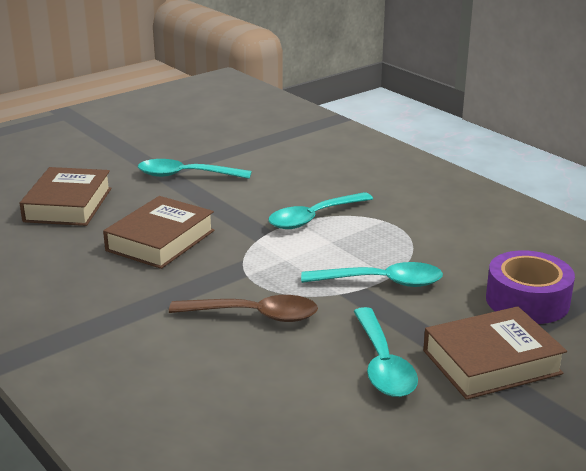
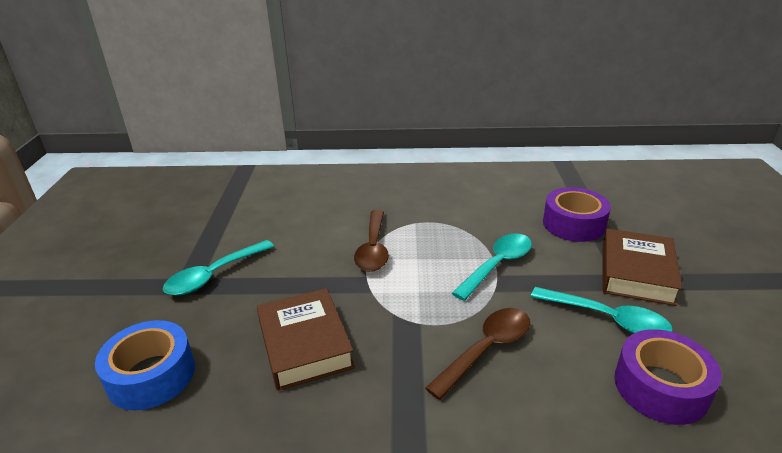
camera: 50 degrees left, 5 degrees up
(68, 205) = (151, 375): brown book -> blue tape
(313, 218) = (373, 248): turquoise spoon -> brown spoon
(319, 417) = (660, 387): none -> purple tape

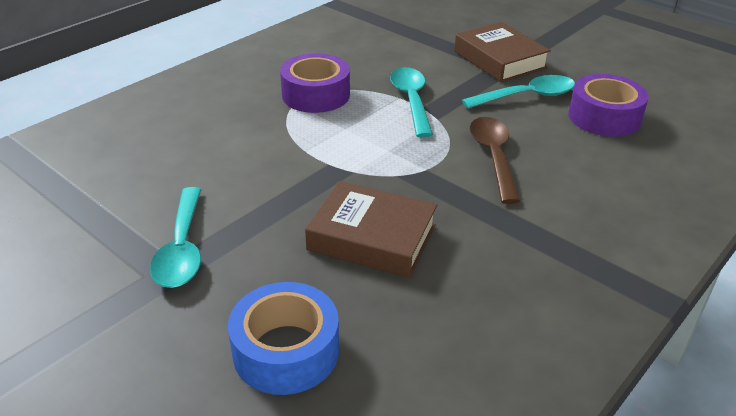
camera: 50 degrees left, 5 degrees up
(373, 248) = (296, 141): brown spoon -> none
(573, 224) = (414, 46): purple tape -> purple tape (316, 95)

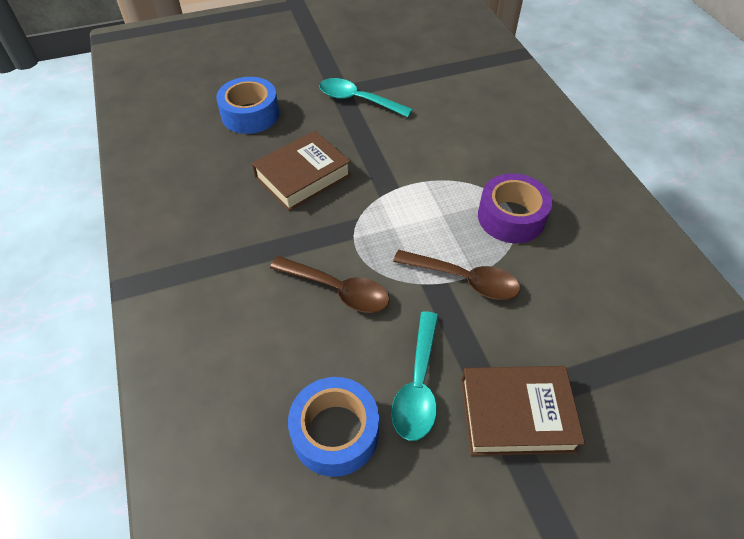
camera: 120 degrees right, 15 degrees up
(411, 100) = (464, 280): turquoise spoon -> brown spoon
(604, 117) = (335, 432): purple tape -> blue tape

